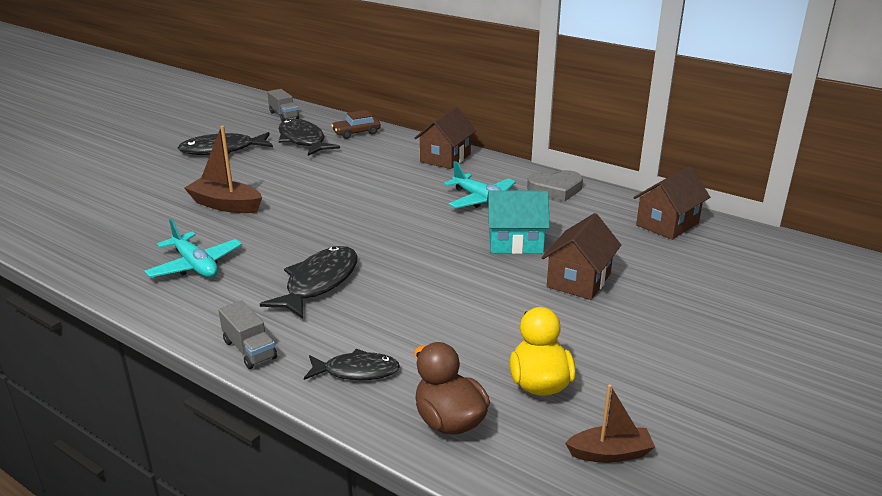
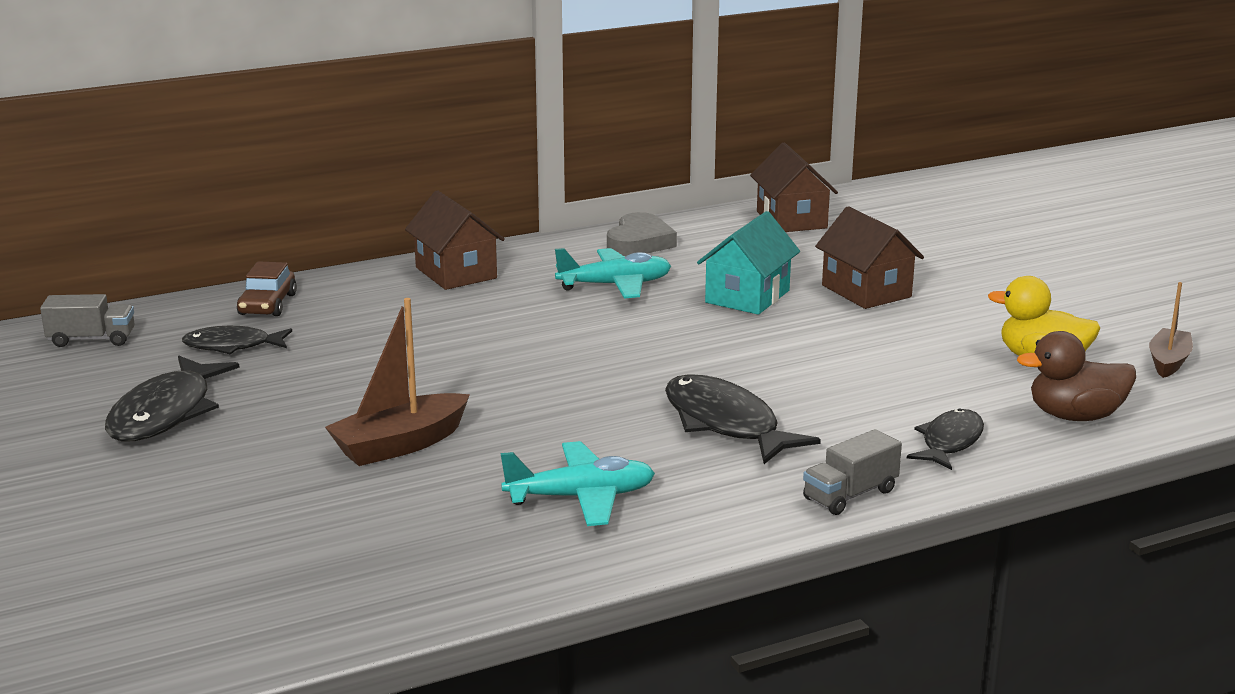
camera: 60 degrees left, 5 degrees down
(249, 350) = (850, 495): grey truck -> grey truck turned 150 degrees clockwise
(303, 140) = (232, 346): black fish -> black fish, size x0.63

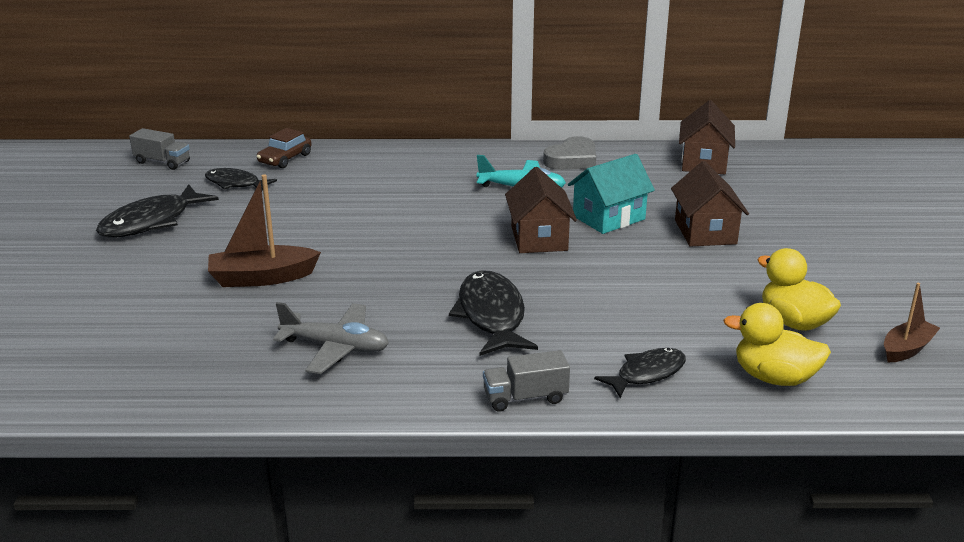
camera: 25 degrees right, 5 degrees up
(456, 273) = (424, 159): brown house -> brown house (539, 238)
(581, 497) = (336, 347): turquoise plane -> grey plane
(1075, 416) = (774, 378): brown duck -> yellow duck

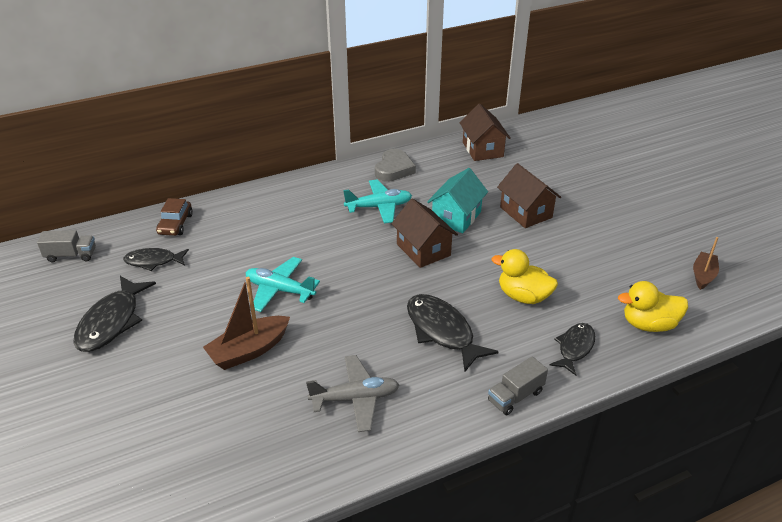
camera: 25 degrees left, 10 degrees up
(341, 236) = (279, 290): none -> turquoise plane
(794, 322) = (629, 274): yellow duck -> yellow duck (523, 296)

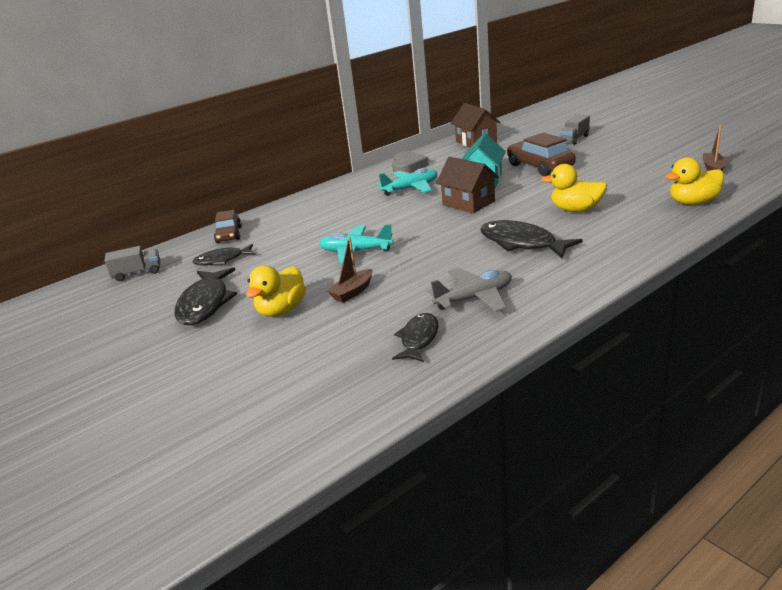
camera: 10 degrees left, 10 degrees down
(174, 354) = (281, 310): none -> yellow duck
(249, 350) = (352, 292): brown boat -> brown boat, size x0.64
(515, 396) = (616, 265): grey truck -> grey truck (574, 139)
(526, 212) = (540, 166): brown house -> brown car
(574, 348) = (643, 227): black fish -> black fish (418, 339)

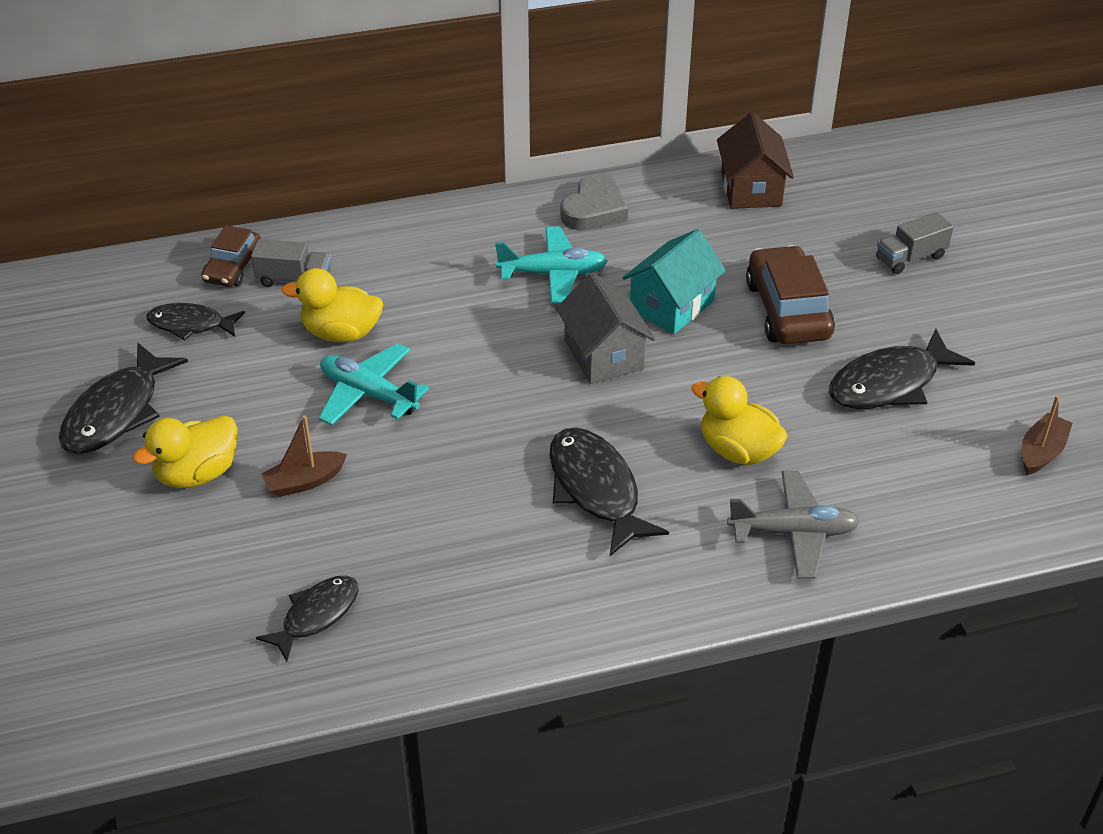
camera: 20 degrees right, 15 degrees up
(137, 273) = (72, 301): grey truck -> grey truck (294, 279)
(468, 203) = (604, 355): brown house -> grey house
(474, 298) = (442, 573): grey plane -> grey plane (794, 532)
(617, 171) = (889, 383): none -> black fish
(693, 202) = (920, 520): yellow duck -> yellow duck (341, 333)

